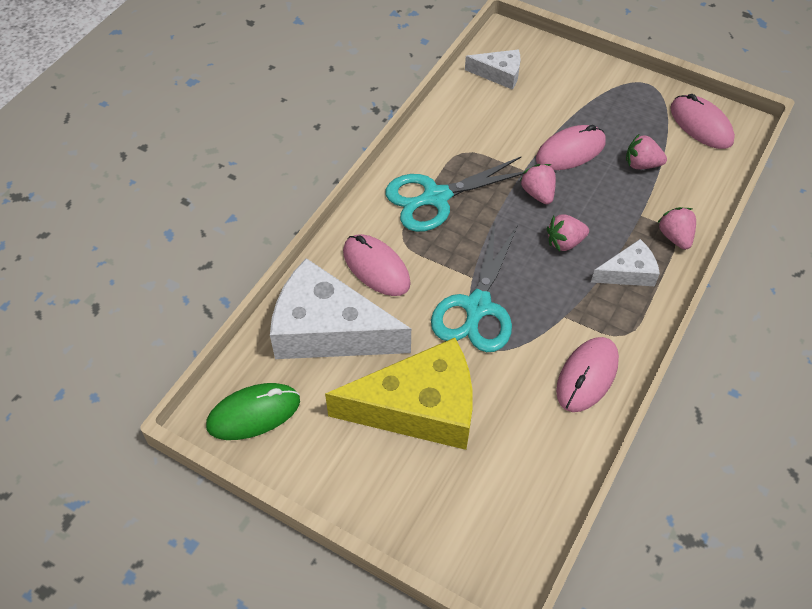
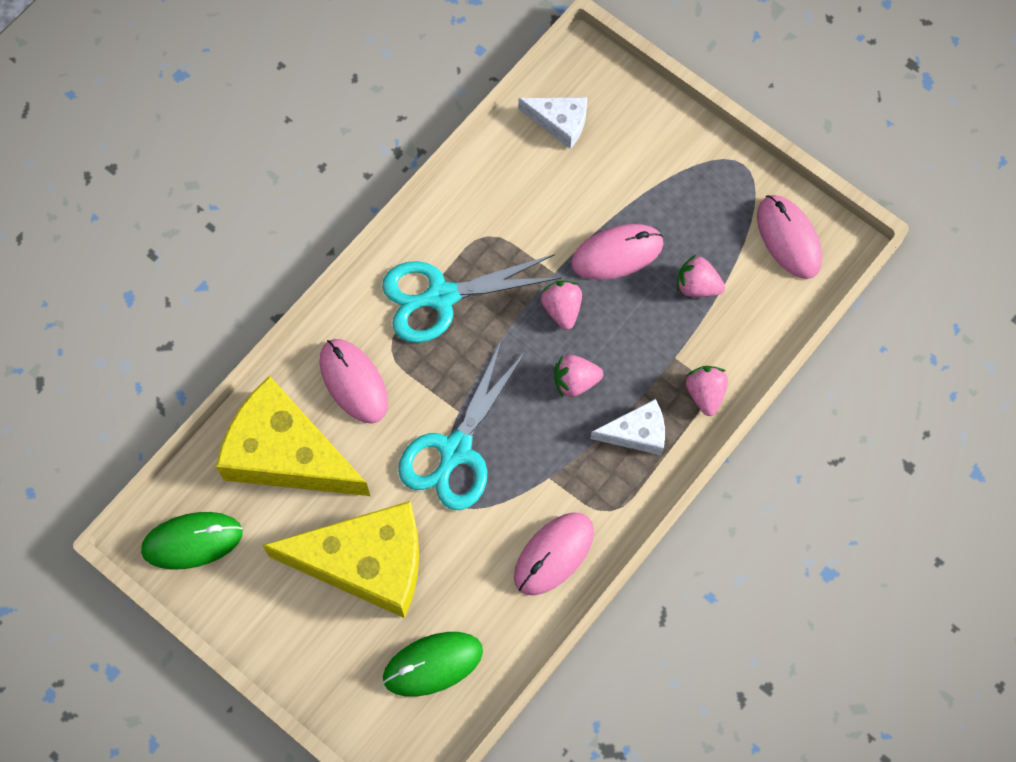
camera: 10 degrees right, 15 degrees up
(328, 330) = (286, 454): white cheese -> yellow cheese
(503, 486) = (433, 664): none -> green mouse

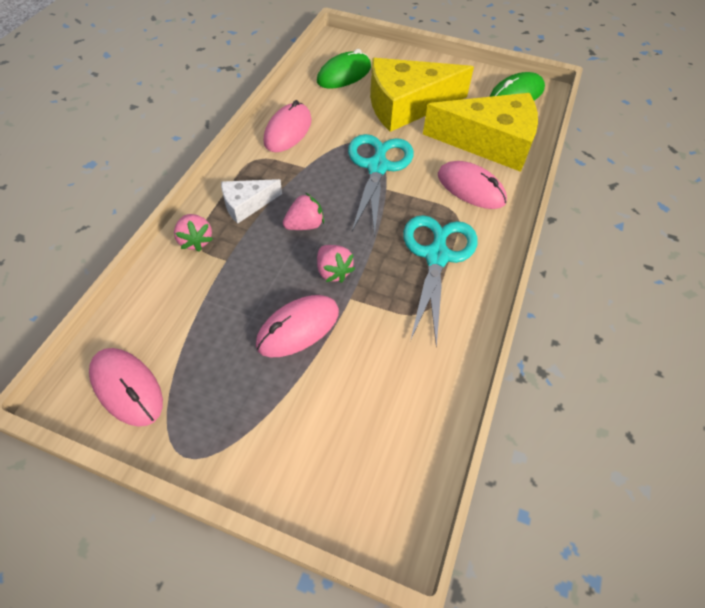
camera: 160 degrees right, 15 degrees down
(441, 296) = (437, 256): turquoise scissors -> turquoise scissors turned 45 degrees counterclockwise
(560, 122) = (398, 444): white cheese -> none
(697, 286) = (215, 319): pink strawberry -> none

